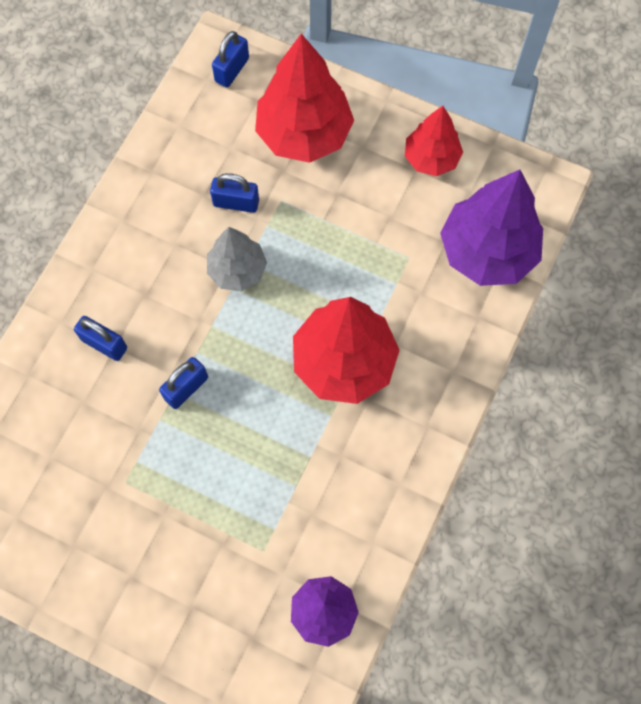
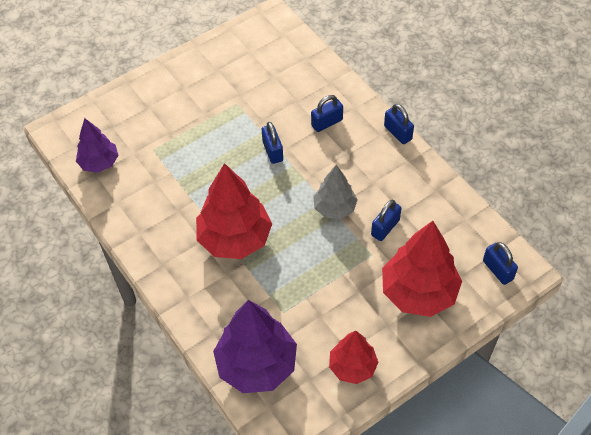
camera: 120 degrees right, 15 degrees down
(80, 250) = (397, 133): none -> blue padlock

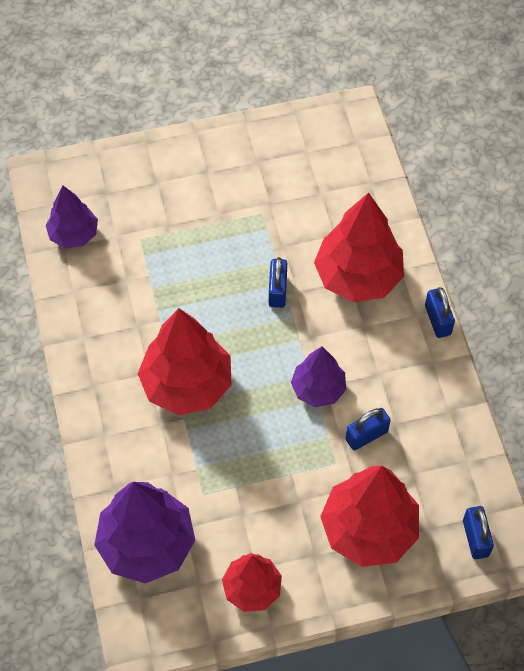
camera: 20 degrees right, 5 degrees up
(327, 123) = (358, 277): blue padlock -> red tree
(334, 208) = (318, 389): grey tree -> purple tree

